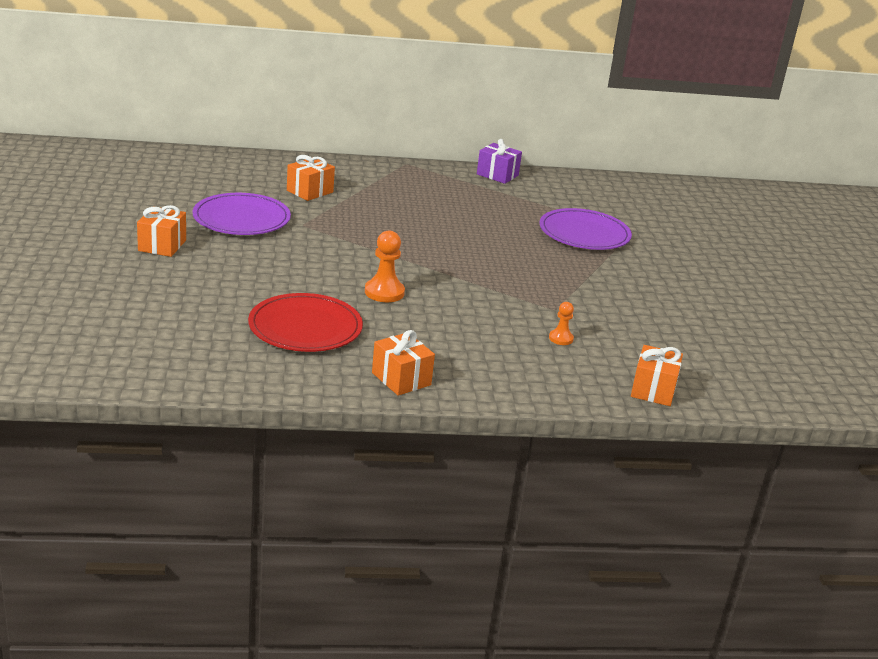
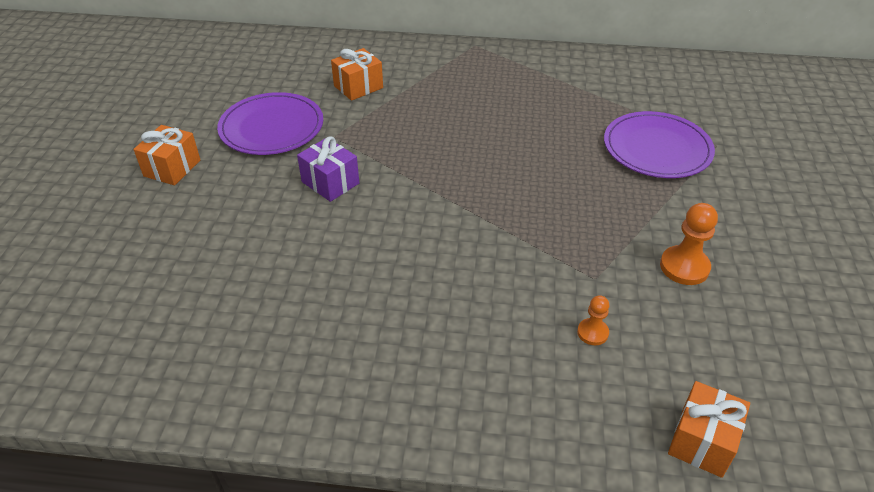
camera: 15 degrees right, 15 degrees up
(305, 327) = (281, 304): red plate -> none
(384, 292) = (393, 245): orange pawn -> orange pawn (684, 267)
(401, 379) = (368, 404): orange gift -> none
(497, 175) = (572, 59): purple gift -> purple gift (330, 182)

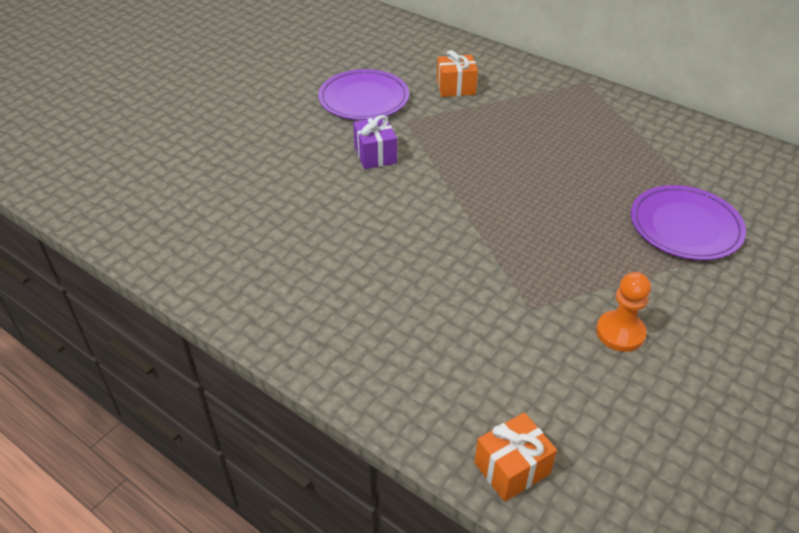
camera: 30 degrees right, 0 degrees up
(172, 168) = (271, 105): orange gift -> none
(592, 333) = (491, 348): orange pawn -> none

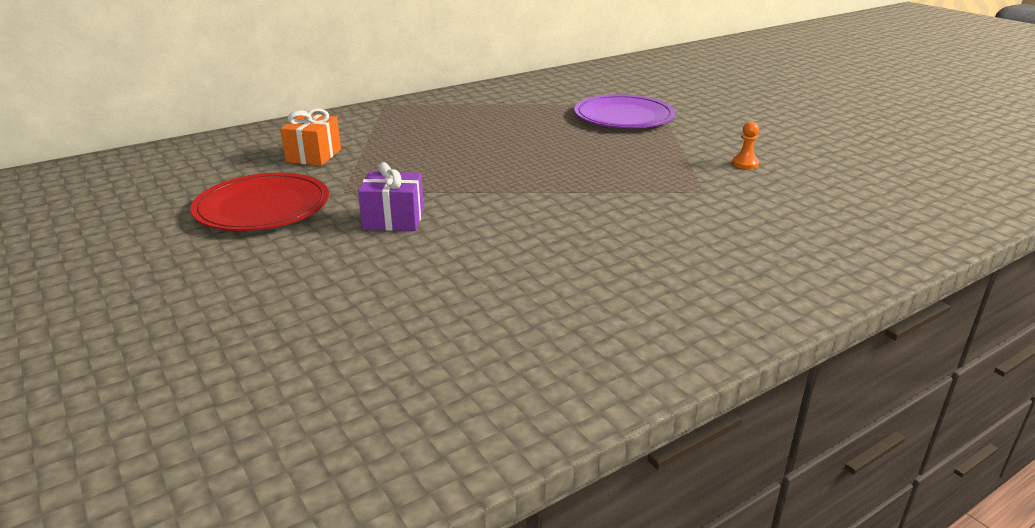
camera: 70 degrees left, 15 degrees down
(364, 98) = (262, 207): purple plate -> red plate
(512, 468) = (905, 236): orange gift -> none
(620, 333) = (745, 164): orange pawn -> orange pawn, size x0.59

